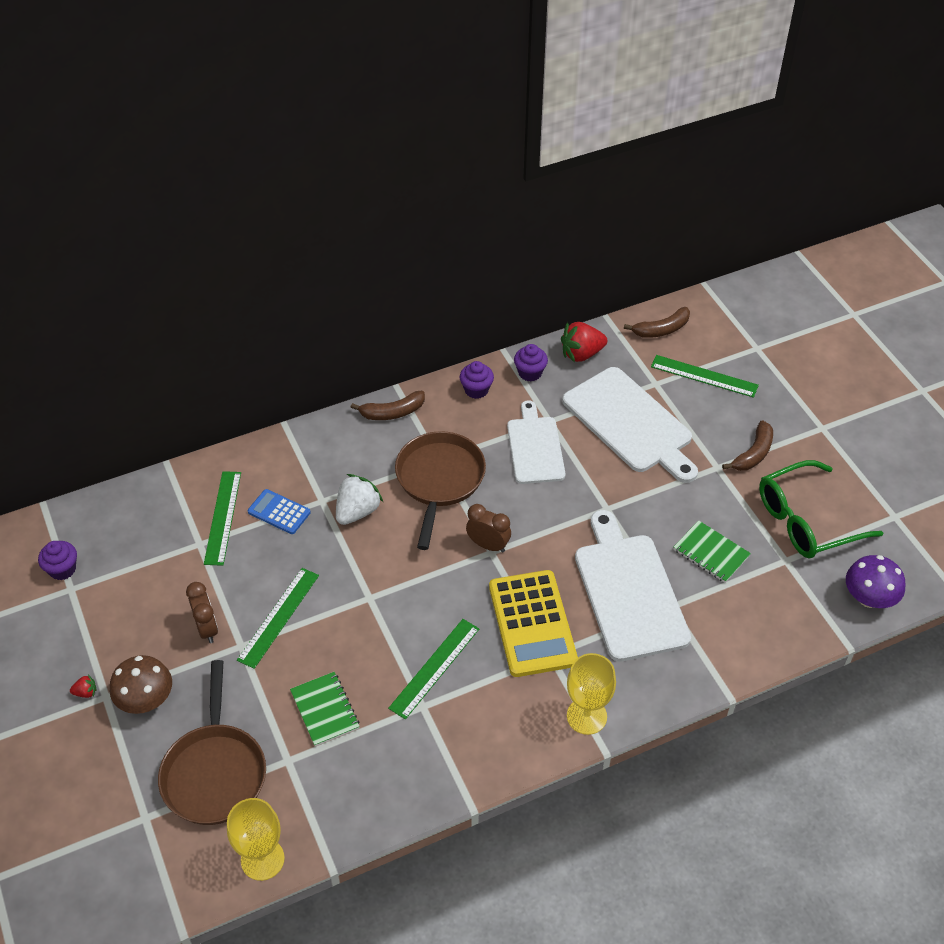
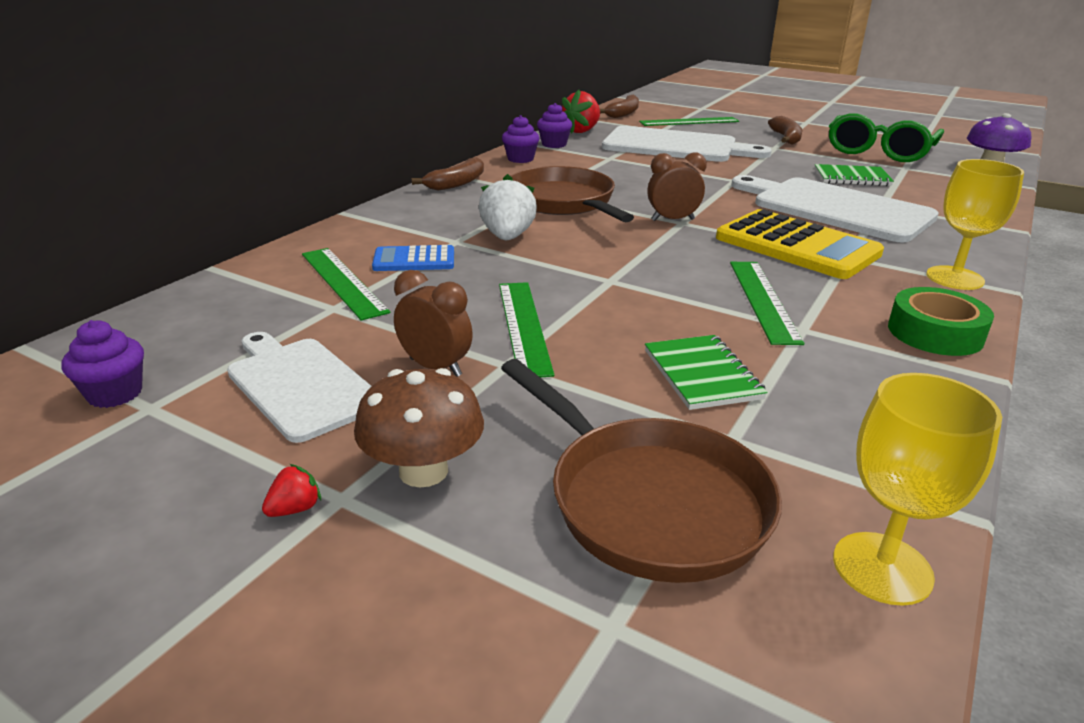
camera: 35 degrees left, 20 degrees down
(325, 710) = (702, 374): green notebook -> green notebook turned 45 degrees clockwise
(493, 754) = (935, 333): none -> green tape
(535, 447) = (620, 170): white cutting board -> white cutting board (300, 385)

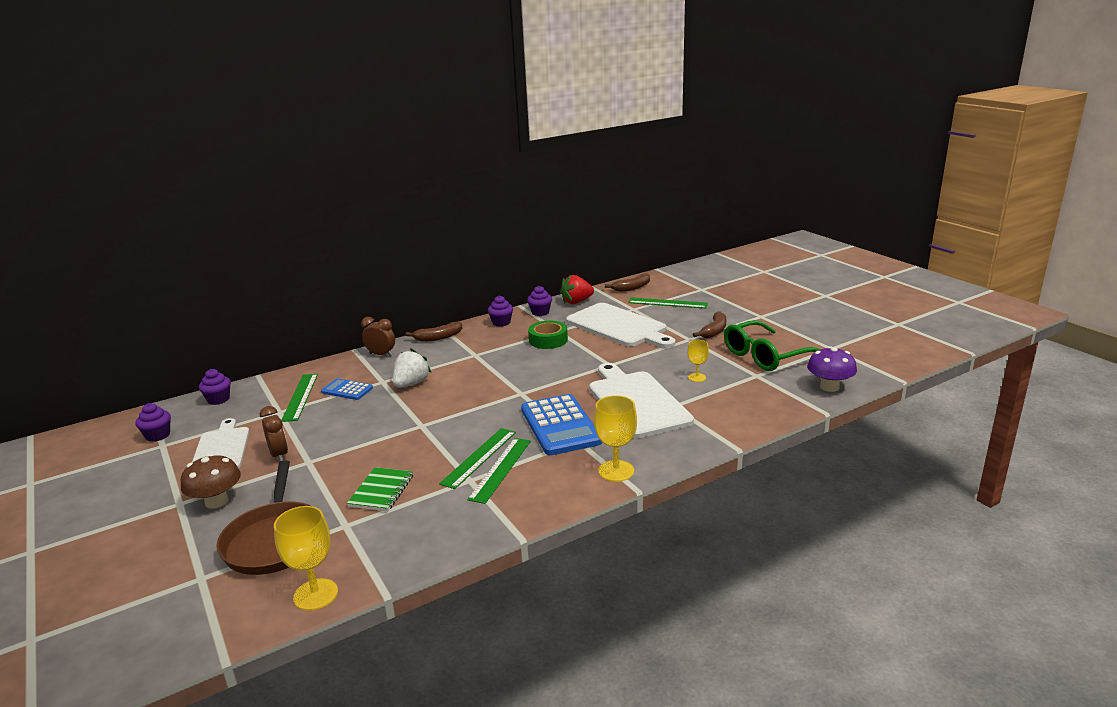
camera: 30 degrees right, 5 degrees down
(178, 313) = (218, 399): none -> purple cupcake
(295, 509) = (161, 502): red strawberry -> none
(523, 326) = (343, 443): green ruler -> green ruler (500, 469)
(563, 202) = (476, 364): brown pan -> none
(672, 220) = (518, 390): brown clock -> brown clock (381, 355)
(796, 246) = (560, 425): yellow calculator -> blue calculator
(852, 177) = (697, 377): green notebook -> yellow goblet
(935, 333) = (536, 501): green tape -> green tape (548, 340)

